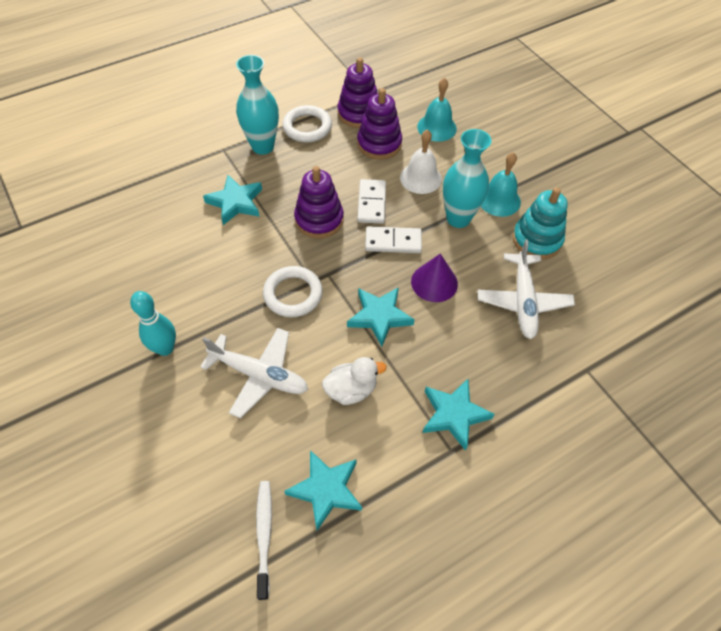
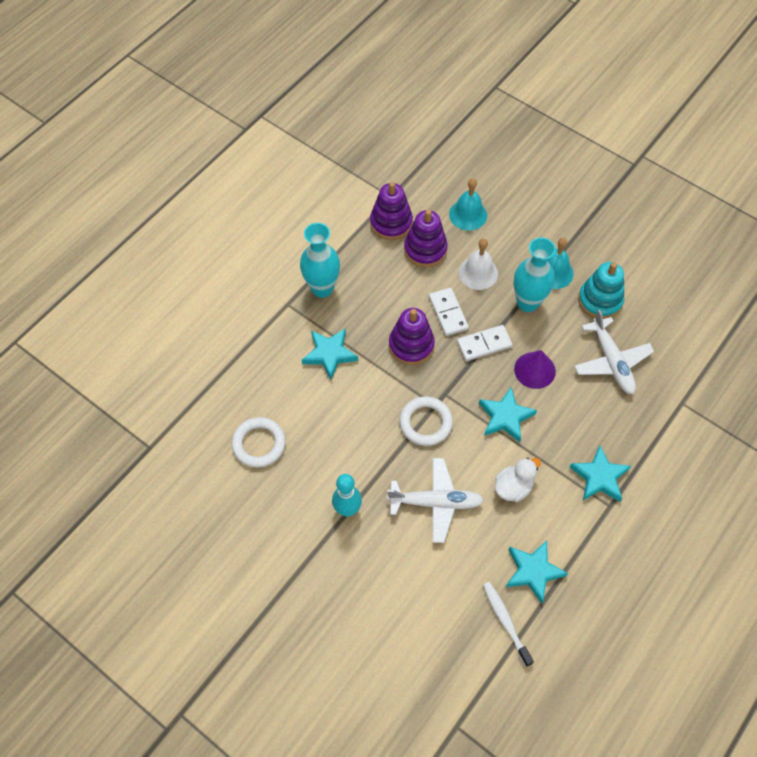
camera: 20 degrees left, 5 degrees up
(307, 127) = (351, 254): white ring -> white ring (259, 444)

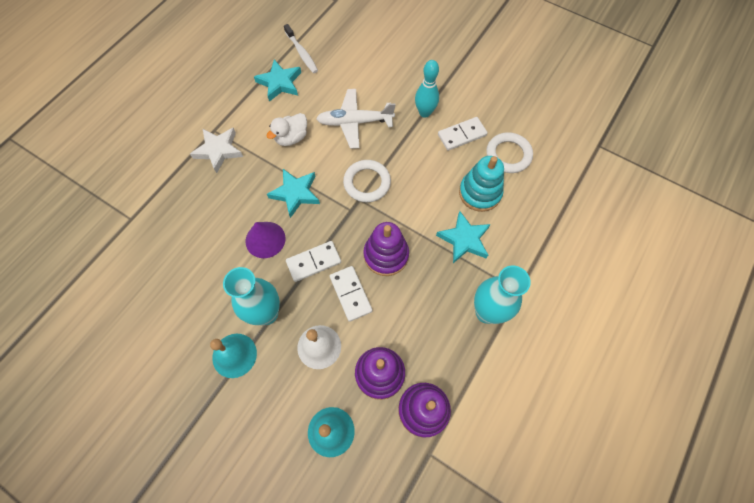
camera: 175 degrees right, 5 degrees up
(307, 474) = (462, 135): none -> white domino
(599, 477) = (218, 150): turquoise star -> white star
(600, 300) = (188, 323): turquoise stacking toy -> turquoise stacking toy (479, 193)
(611, 361) = (189, 254): white plane -> none

